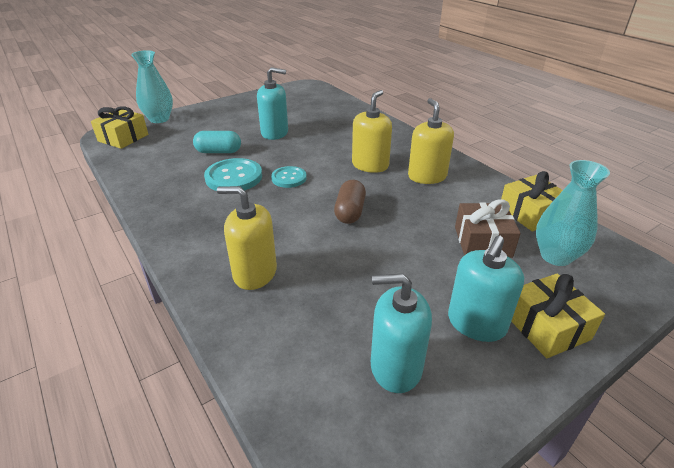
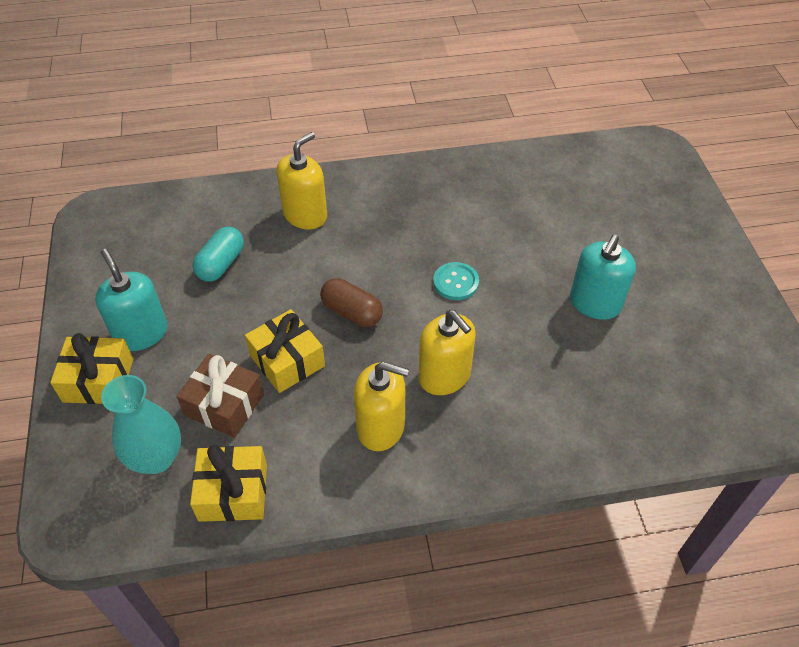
camera: 115 degrees right, 15 degrees up
(123, 138) = (638, 158): yellow gift -> yellow gift (287, 360)
(159, 119) = (691, 194): turquoise vase -> none
(218, 152) = (559, 234): turquoise capsule -> turquoise capsule (221, 264)
(234, 177) = (484, 235): turquoise button -> none
(395, 367) = (149, 264): turquoise soap dispenser -> none

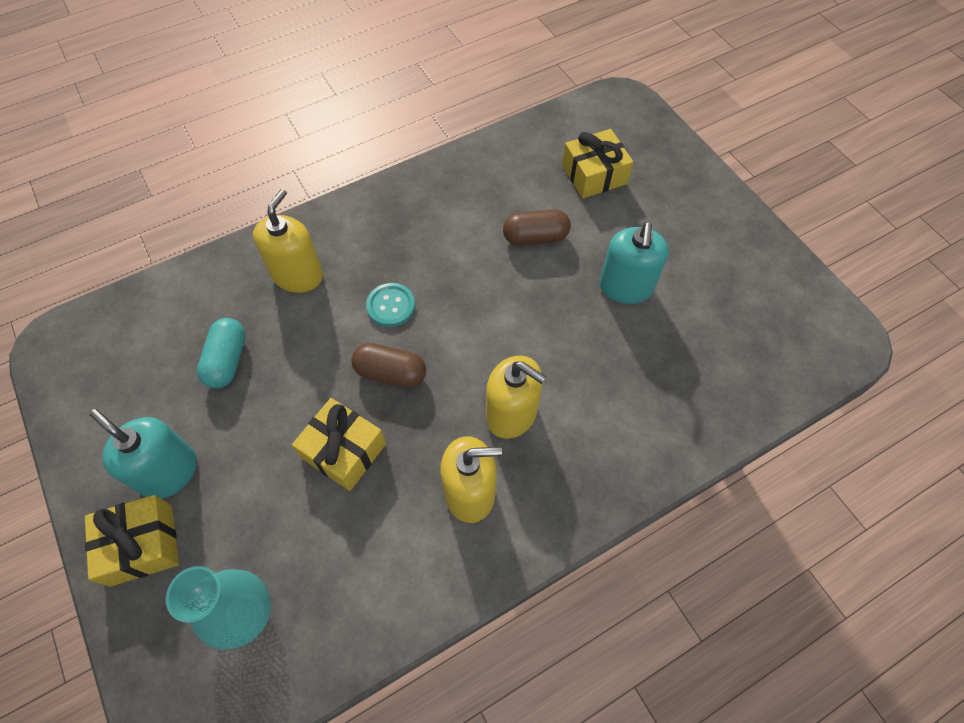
camera: 20 degrees left, 10 degrees up
(224, 405) = (296, 525): brown gift -> none
(233, 492) = (345, 622): yellow gift -> yellow gift (594, 174)
(456, 282) = (483, 305): turquoise button -> turquoise button (391, 306)
(526, 240) = (535, 237): none -> brown capsule

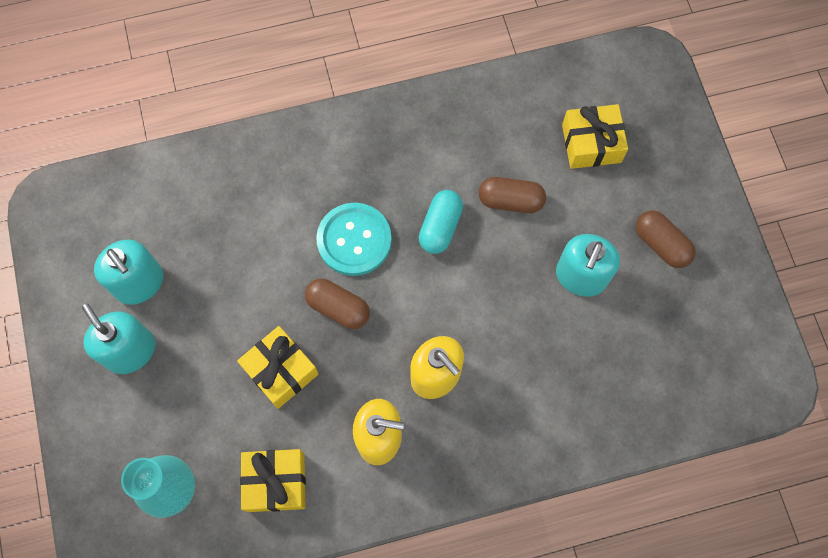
camera: 15 degrees right, 10 degrees up
(142, 545) = (99, 409): yellow gift -> yellow gift (276, 482)
(168, 399) = (139, 283): none -> turquoise soap dispenser
(227, 360) = (196, 258): turquoise capsule -> turquoise capsule (440, 227)
(298, 275) = (275, 186): yellow soap dispenser -> none
(391, 306) = (354, 240): turquoise button -> turquoise button, size x1.61
(690, 242) = (661, 244): none -> brown capsule

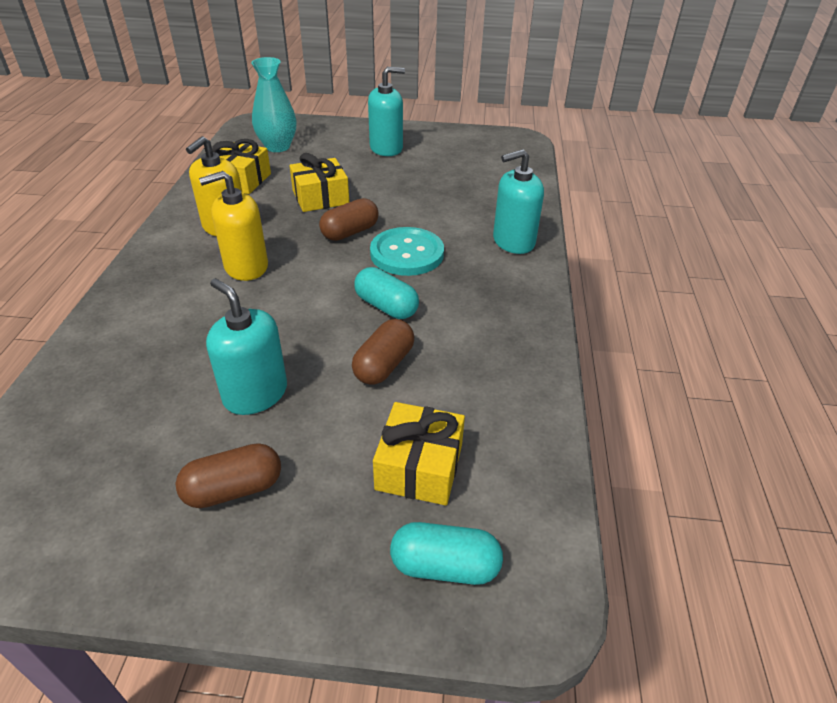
camera: 110 degrees right, 30 degrees down
(139, 283) = (435, 158): turquoise soap dispenser -> turquoise soap dispenser (513, 241)
(651, 107) = (445, 566): none -> turquoise capsule

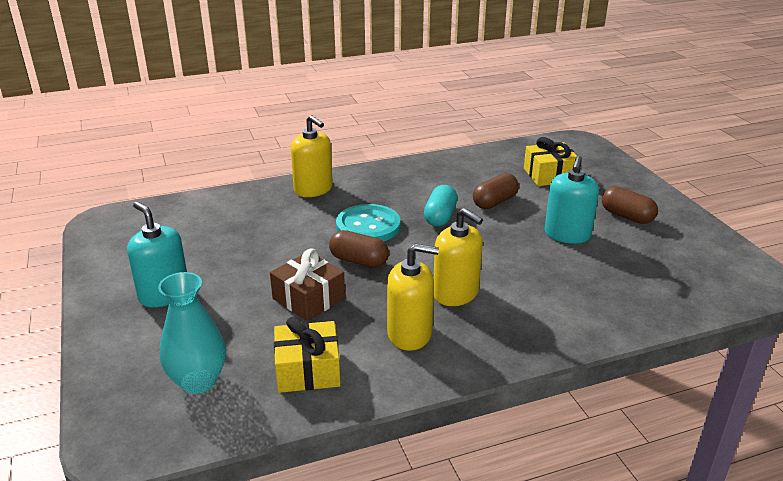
camera: 115 degrees left, 10 degrees down
(320, 197) = (308, 298): yellow gift -> brown gift
(384, 365) = (495, 202): brown capsule -> brown capsule turned 45 degrees counterclockwise
(445, 566) = (588, 159): turquoise capsule -> none
(513, 241) = (313, 189): turquoise soap dispenser -> yellow soap dispenser

